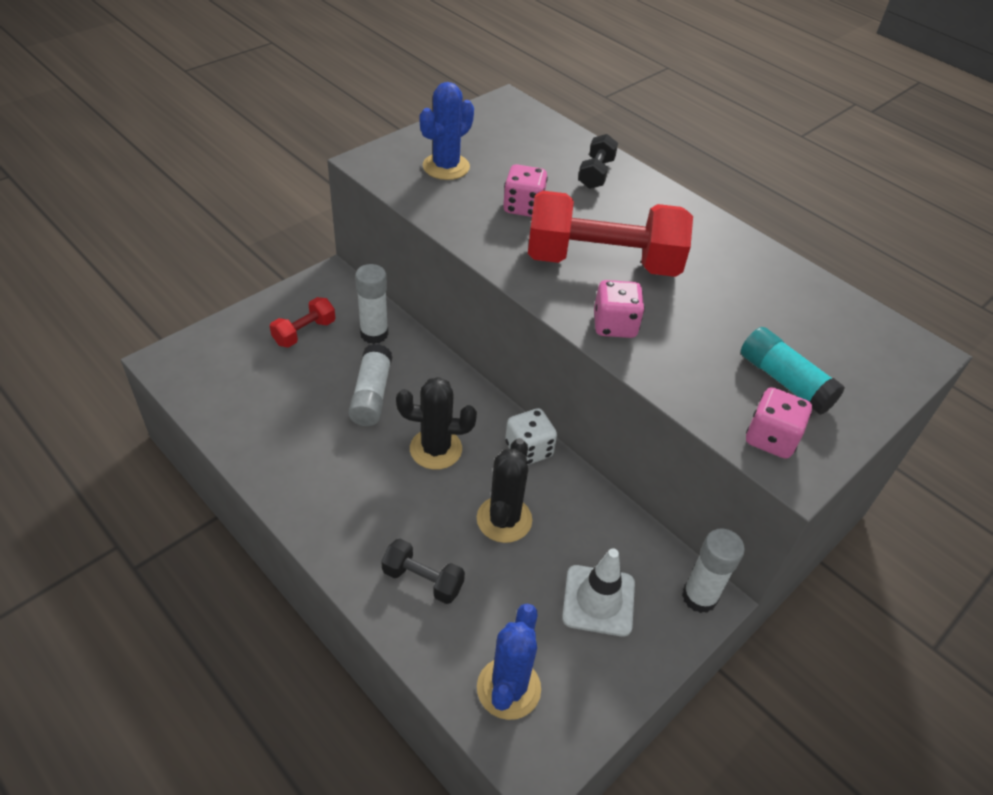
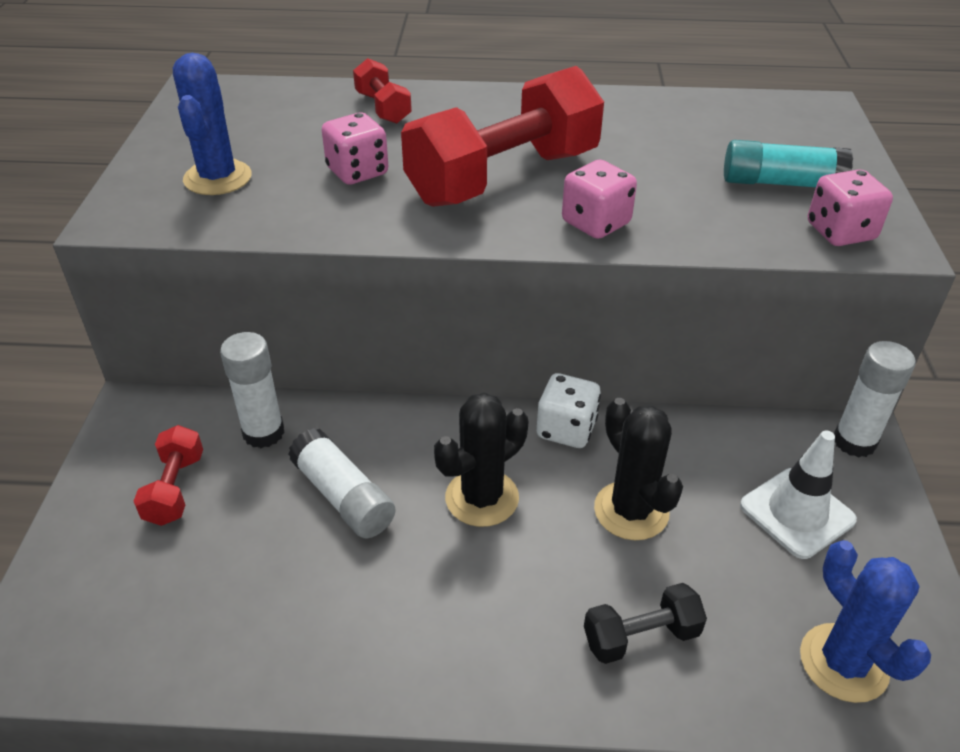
camera: 40 degrees left, 5 degrees down
(596, 173) = (383, 108): black dumbbell -> red dumbbell

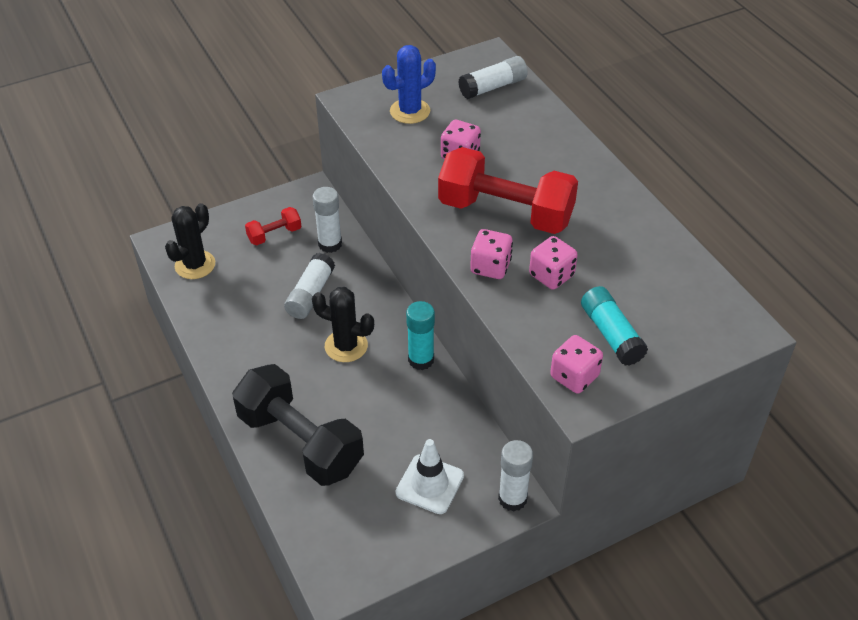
camera: 60 degrees right, 5 degrees up
(260, 106) = (493, 87): none -> white glue stick
(383, 108) = (537, 132): red dumbbell -> none
(566, 429) = (421, 360): white dice -> turquoise glue stick
(631, 511) = (379, 410): black cactus -> black cactus (195, 265)
(641, 636) = (300, 442): black dumbbell -> black dumbbell, size x2.19
(649, 186) = (551, 275): none -> pink dice
(843, 663) = (335, 530): blue cactus -> none

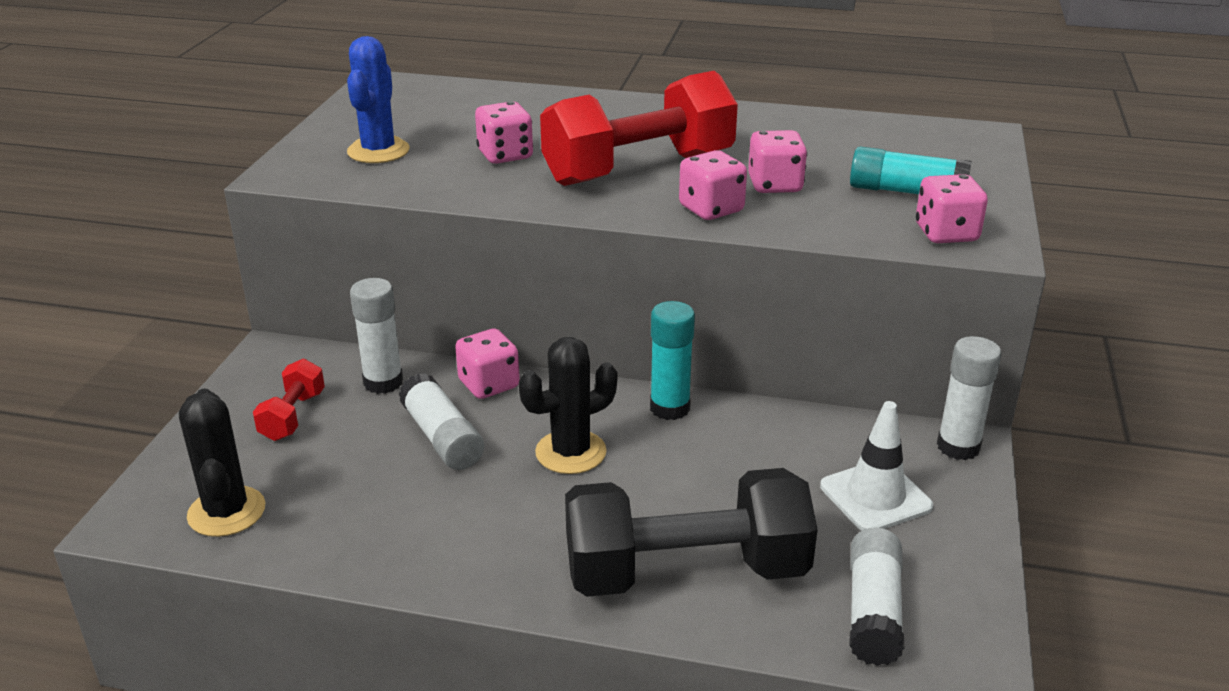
camera: 50 degrees left, 15 degrees down
(368, 281) = (489, 384): none -> pink dice
(493, 87) = (433, 100): white glue stick -> white glue stick (873, 611)

